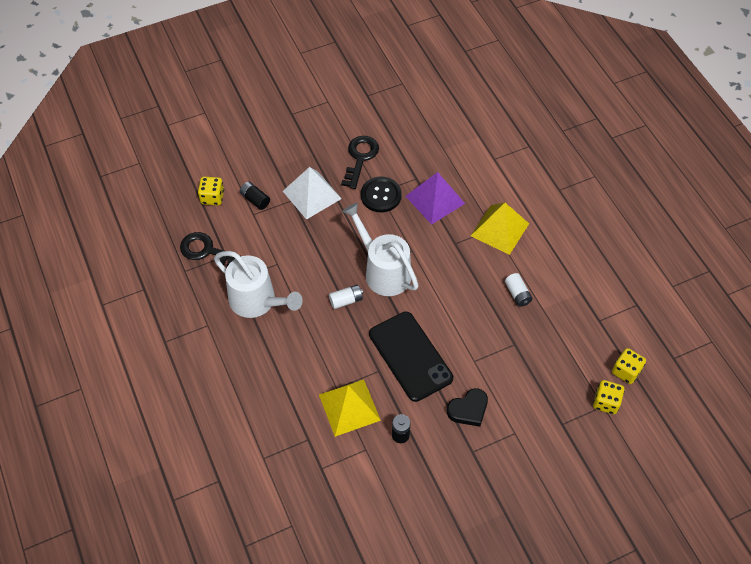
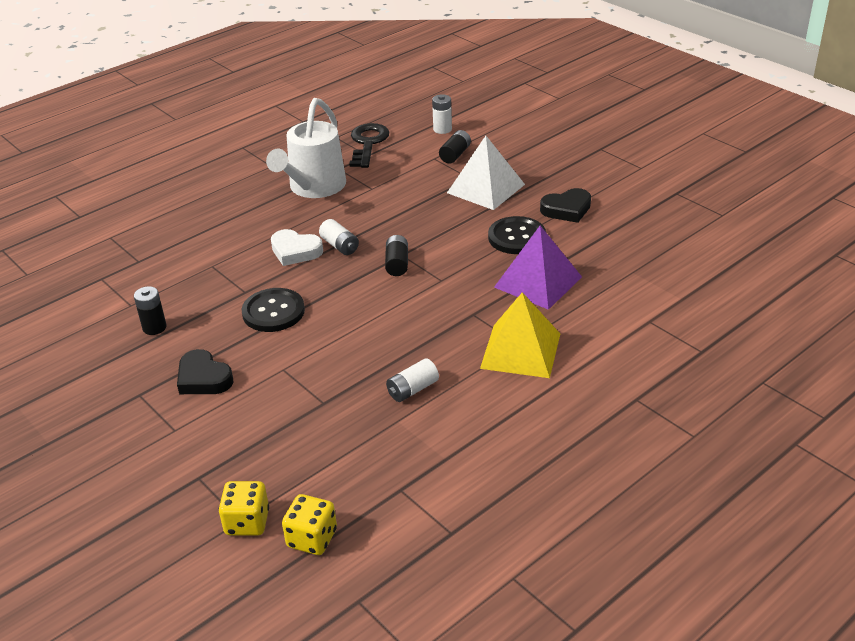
camera: 75 degrees right, 20 degrees down
(212, 197) = (442, 129): yellow dice -> white battery
(341, 330) = (295, 251): none -> white heart
(349, 407) = (187, 280): yellow pyramid -> none
(360, 158) = (567, 209): black key -> black heart
(383, 271) = (397, 264): white watering can -> black battery
(410, 356) = (273, 312): black phone -> black button

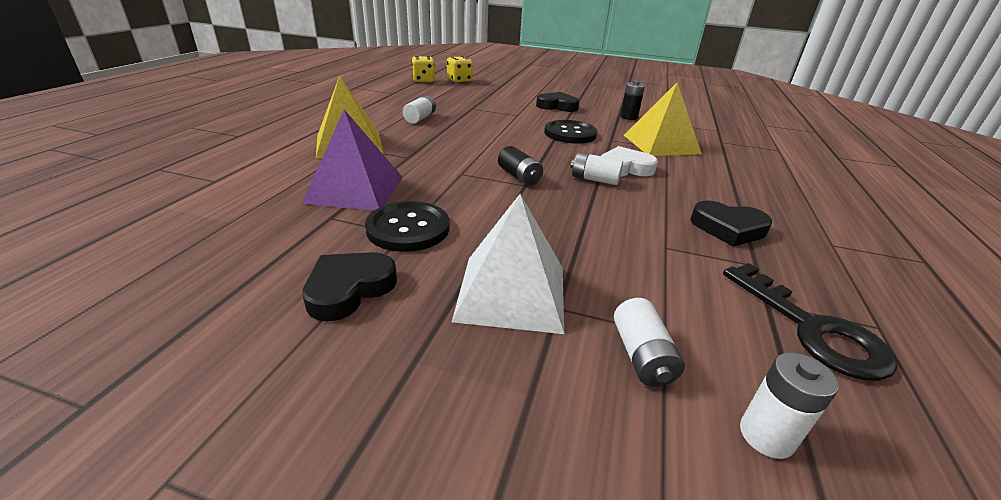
camera: 145 degrees right, 5 degrees down
(207, 272) = (661, 144): none -> yellow pyramid
(313, 188) = (728, 228): white watering can -> black heart
(455, 154) = (641, 356): black battery -> white battery

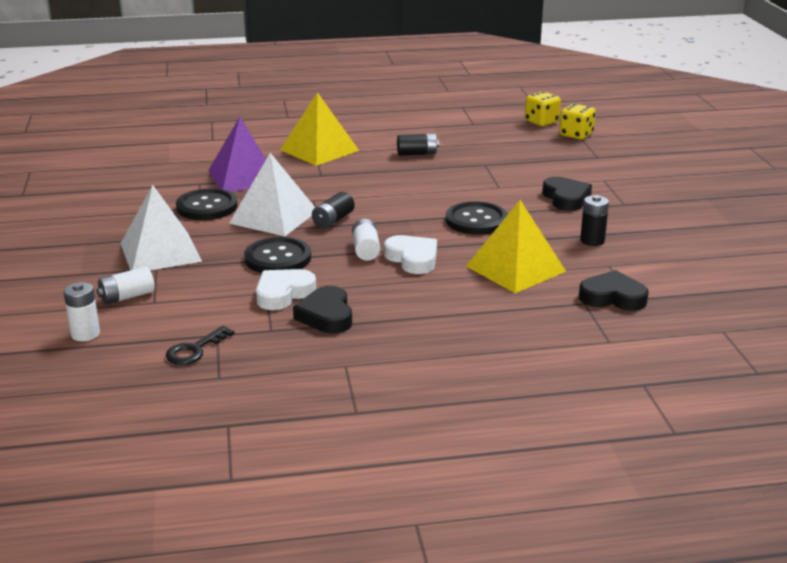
camera: 65 degrees right, 5 degrees down
(349, 289) = (129, 212): black heart -> black heart (612, 297)
(420, 118) = (417, 154): white battery -> black battery
(481, 199) = (273, 217): none -> white pyramid
(585, 221) = (278, 258): none -> black button
(672, 238) = (283, 293): none -> white heart
(811, 329) = (195, 350): black key -> black key, size x0.61

